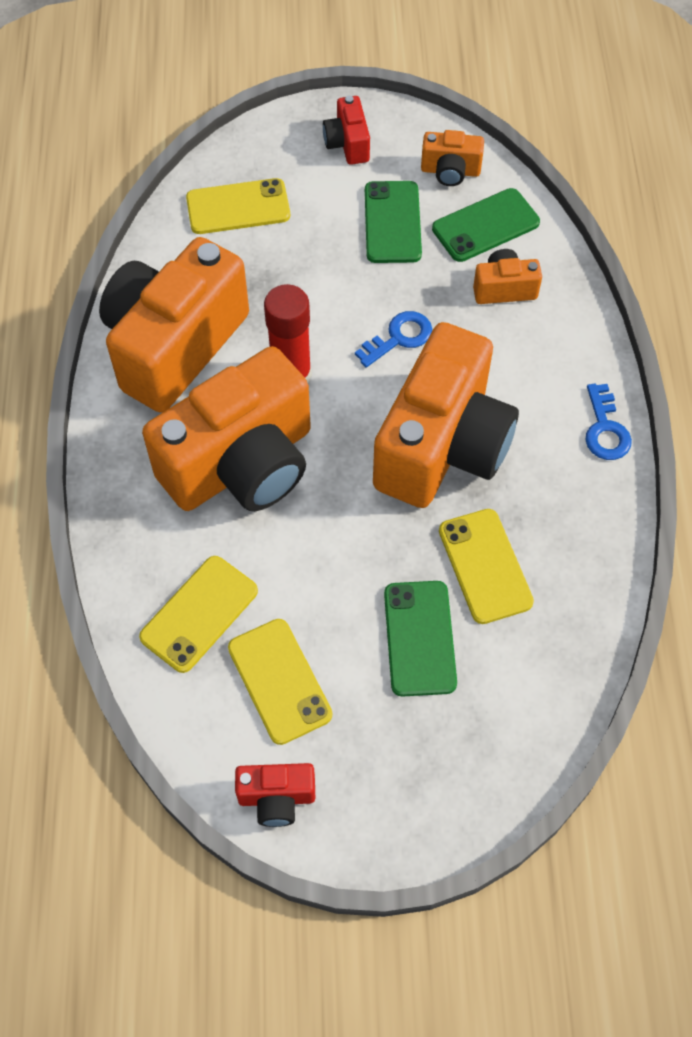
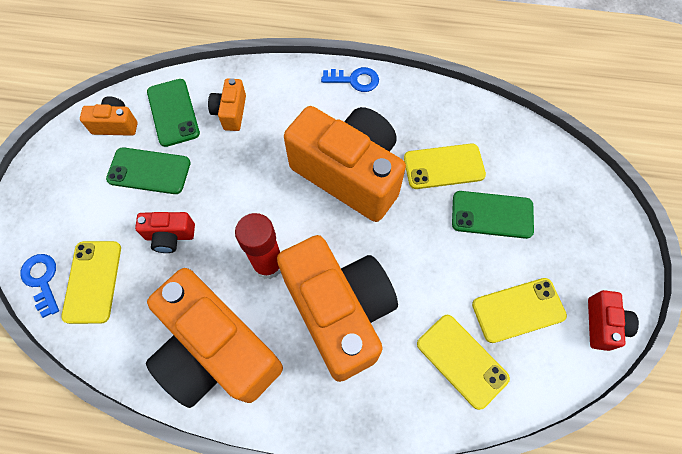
camera: 80 degrees left, 5 degrees up
(347, 144) = (60, 189): red camera -> red camera (170, 236)
(399, 337) = (254, 185): blue key -> blue key (42, 280)
(450, 171) = (115, 125): orange camera -> orange camera turned 105 degrees counterclockwise

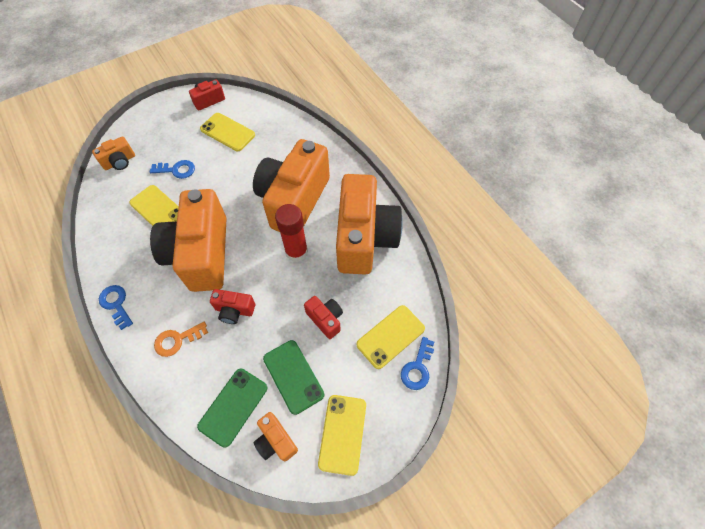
camera: 130 degrees left, 5 degrees down
(231, 112) = (203, 364): orange camera -> orange camera (120, 162)
(258, 165) = (234, 310): none -> red camera
(273, 106) = (177, 340): none -> orange key
(462, 360) = (273, 139): yellow phone -> yellow phone (342, 434)
(492, 215) = (177, 170): green phone -> blue key

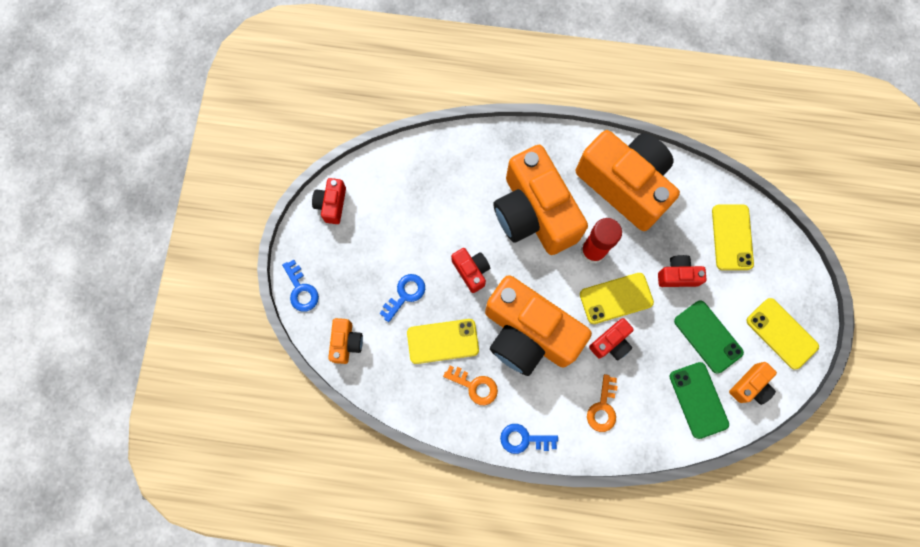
camera: 50 degrees left, 15 degrees up
(137, 248) = (475, 386): none -> orange key
(222, 193) = (471, 271): none -> red camera
(227, 132) = (395, 215): yellow phone -> yellow phone (616, 298)
(276, 441) = (750, 386): orange camera -> orange camera turned 45 degrees counterclockwise
(293, 376) = (708, 336): green phone -> green phone turned 45 degrees clockwise
(417, 368) = (773, 238): blue key -> blue key (301, 290)

